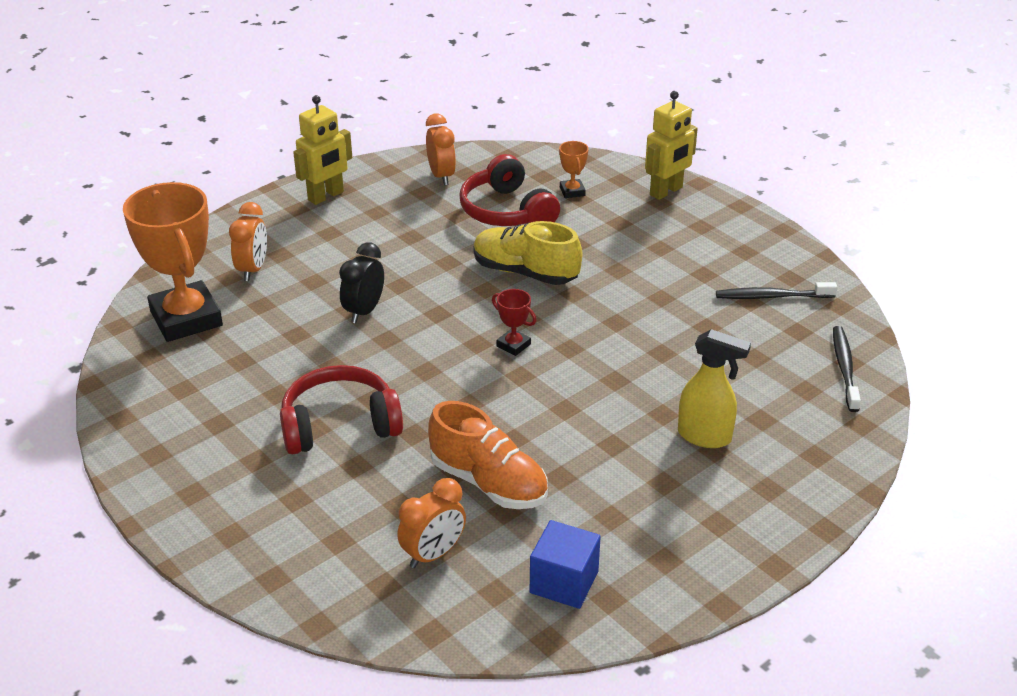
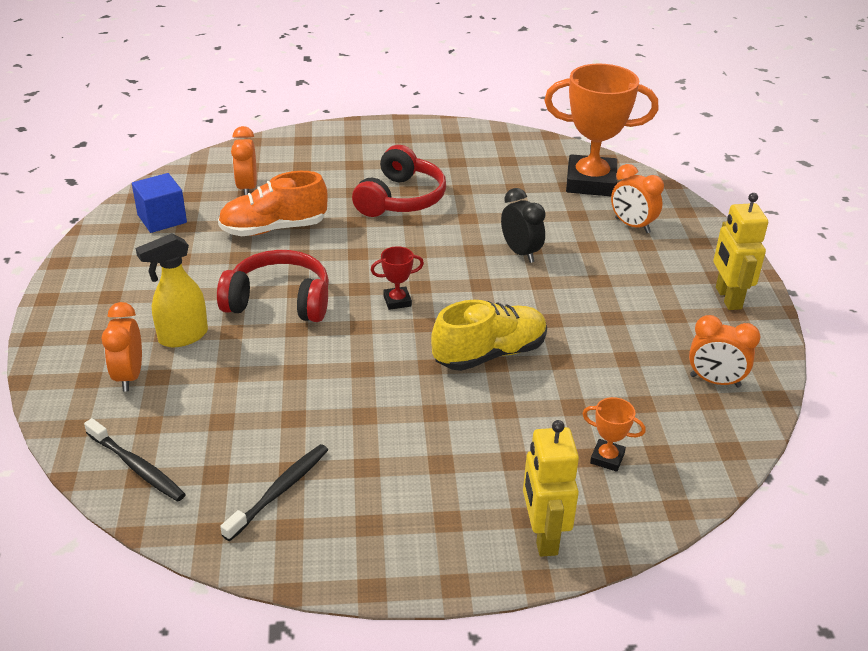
camera: 125 degrees right, 0 degrees up
(506, 211) = (606, 392): red headphones -> red headphones (279, 301)
(782, 434) = (129, 376): none -> orange clock

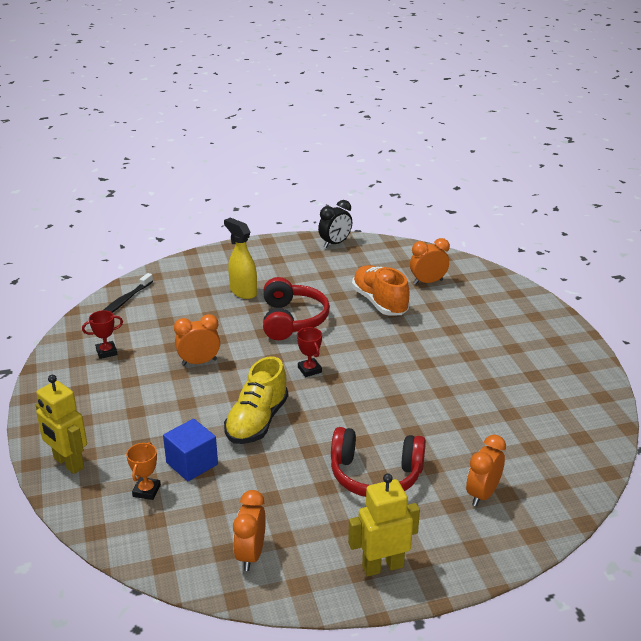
camera: 80 degrees right, 5 degrees down
(129, 376) = (201, 282): orange clock -> orange clock (199, 362)
(162, 219) = (370, 258): blue cube -> blue cube (192, 463)
(279, 491) = (106, 352): black toothbrush -> red trophy
(401, 199) = (453, 353): red headphones -> red headphones (375, 475)
(489, 354) = (257, 421): yellow shoe -> yellow shoe turned 60 degrees clockwise
(520, 253) = (402, 425): black clock -> black clock (335, 243)
(543, 536) = (68, 463): yellow robot -> yellow robot turned 120 degrees counterclockwise
(591, 182) = (549, 462): orange trophy -> none

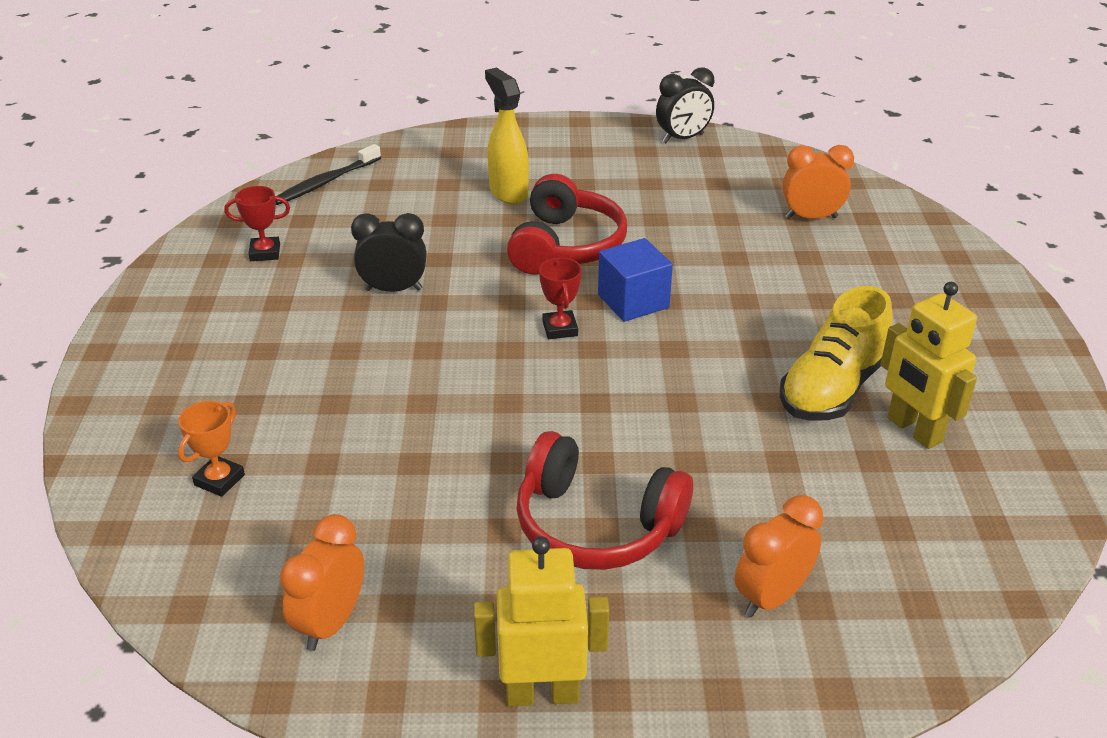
camera: 15 degrees right, 5 degrees up
(68, 463) = (126, 413): yellow robot -> yellow robot (913, 430)
(192, 463) = (309, 449): blue cube -> blue cube (633, 301)
(199, 362) = (393, 289): orange clock -> black clock
(257, 421) = (441, 398): yellow shoe -> yellow shoe (832, 389)
(379, 302) = (718, 239): orange shoe -> none

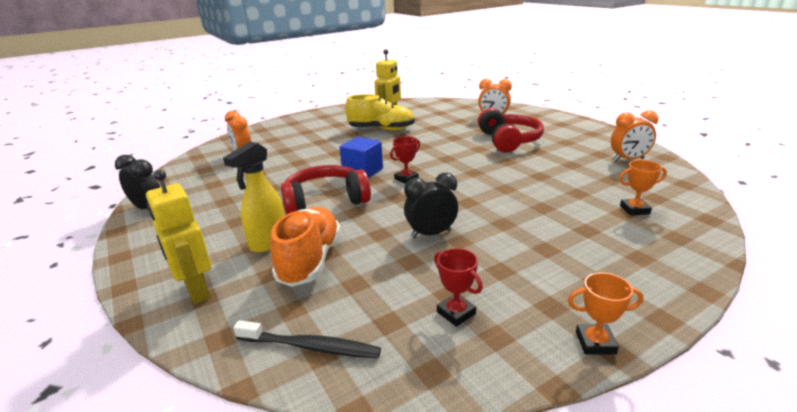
camera: 120 degrees left, 10 degrees down
(141, 299) = (595, 343): none -> orange trophy
(393, 289) = (431, 234): black clock -> black clock turned 105 degrees clockwise
(443, 207) = (310, 260): none -> orange shoe
(542, 693) = (580, 129): yellow robot -> yellow robot (196, 291)

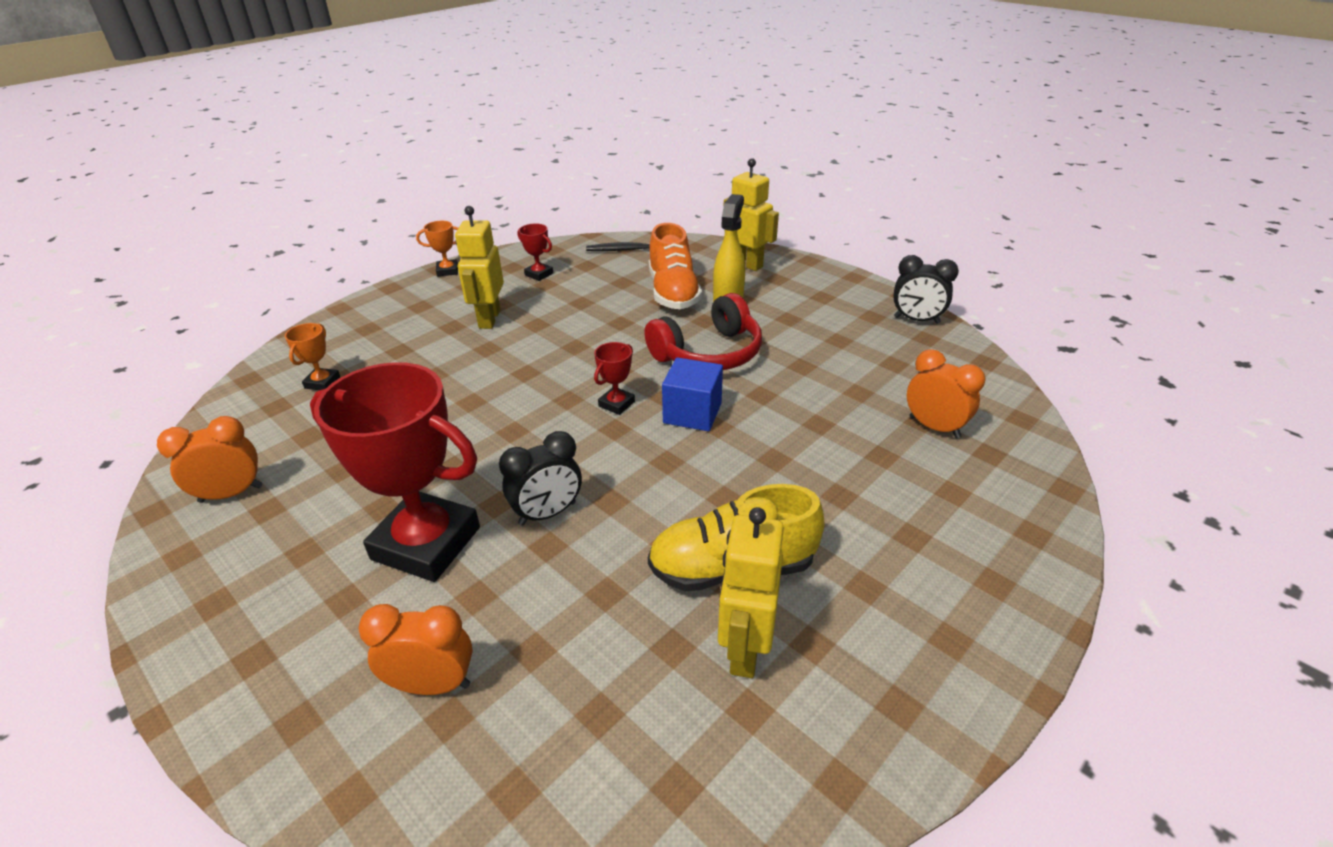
camera: 165 degrees right, 10 degrees up
(431, 234) = (566, 327): black clock -> black clock (547, 513)
(509, 140) = (426, 543): red headphones -> red trophy
(509, 252) = (489, 319): none -> yellow robot
(634, 210) = (322, 382): orange trophy -> orange trophy turned 60 degrees counterclockwise

